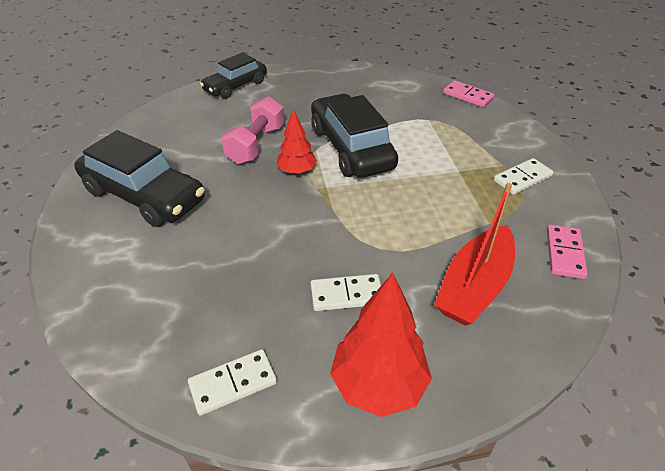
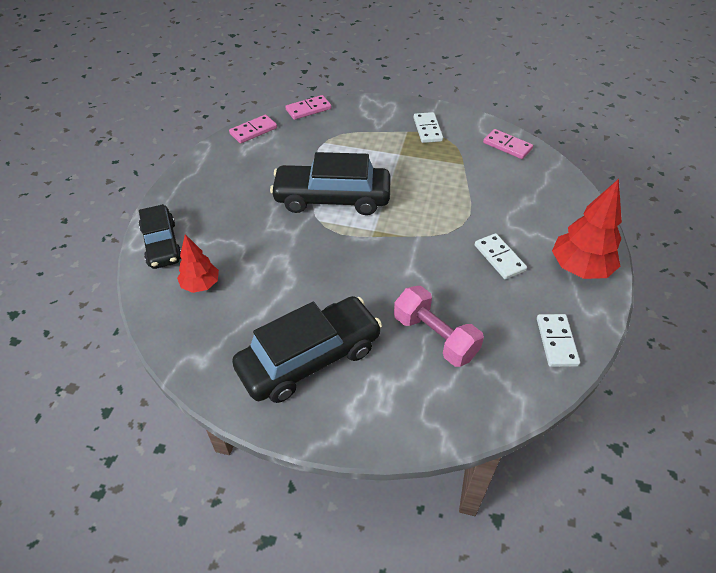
camera: 65 degrees left, 5 degrees up
(256, 144) = (283, 256): pink dumbbell -> pink dumbbell (435, 337)
(297, 171) = (342, 241): red tree -> red tree (201, 285)
(346, 294) = (499, 258): white domino -> white domino turned 45 degrees counterclockwise
(405, 79) = (253, 131): none -> pink domino
(474, 286) = (518, 195): red boat -> none

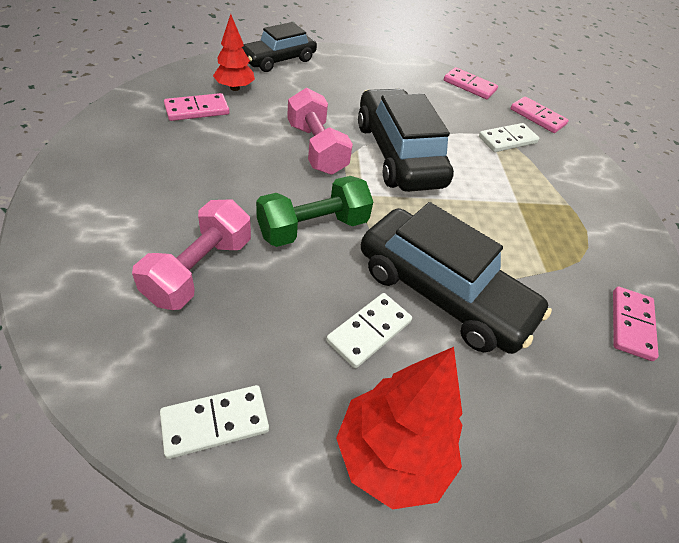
camera: 65 degrees right, 0 degrees up
(229, 318) = (197, 110): none -> pink domino
(309, 358) = (152, 168): black car -> black car (442, 293)
(312, 245) = (316, 148): none -> pink dumbbell
(404, 266) = (313, 228): none -> green dumbbell
(427, 129) = (590, 224): white domino -> white domino (507, 140)

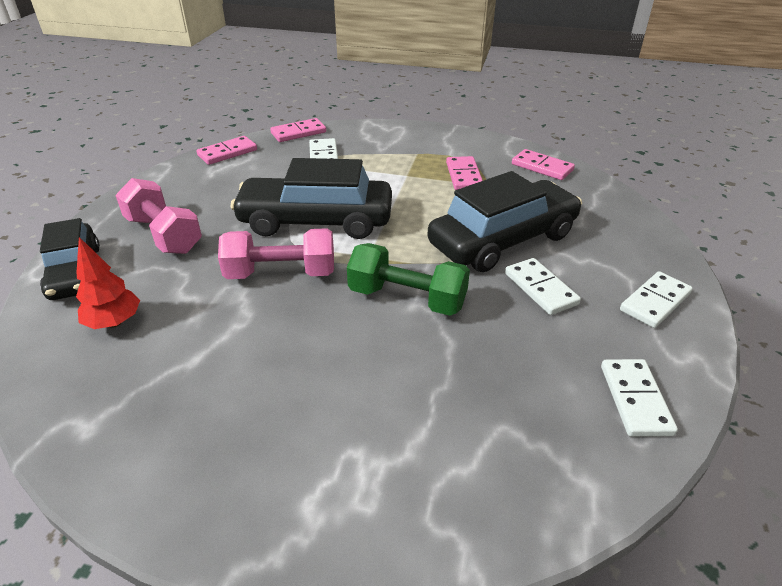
camera: 65 degrees left, 10 degrees down
(197, 110) = (144, 366): pink domino -> pink domino (464, 176)
(199, 270) = (450, 392): pink dumbbell -> pink dumbbell (164, 234)
(313, 228) = (407, 298): green dumbbell -> green dumbbell turned 60 degrees counterclockwise
(391, 455) = (655, 302): red tree -> white domino

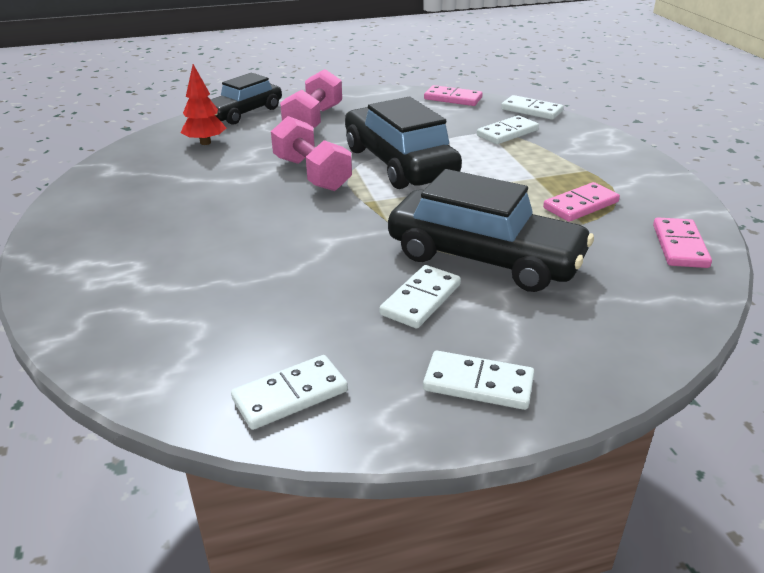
camera: 60 degrees right, 5 degrees down
(298, 133) = (531, 110): pink domino -> white domino
(407, 298) = (332, 234): green dumbbell -> none

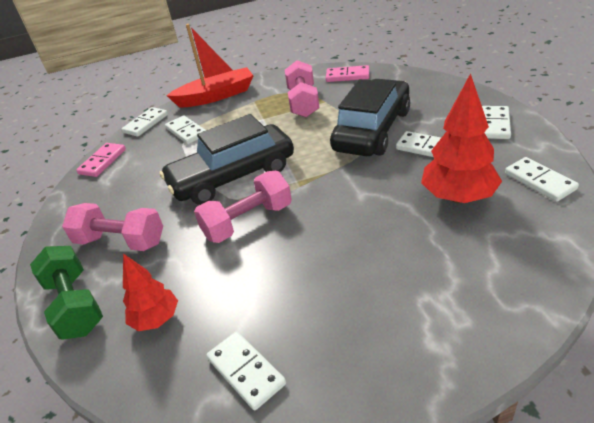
camera: 85 degrees left, 5 degrees up
(124, 179) = (246, 371): none -> white domino
(243, 113) = (75, 305): black car -> green dumbbell
(288, 311) = (458, 197): none -> red tree
(581, 205) = (303, 102): pink domino -> pink dumbbell
(603, 144) = (216, 96): none -> red boat

